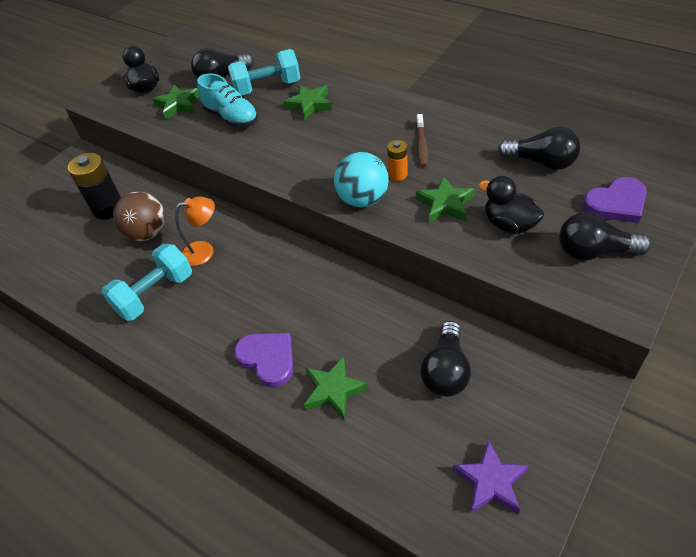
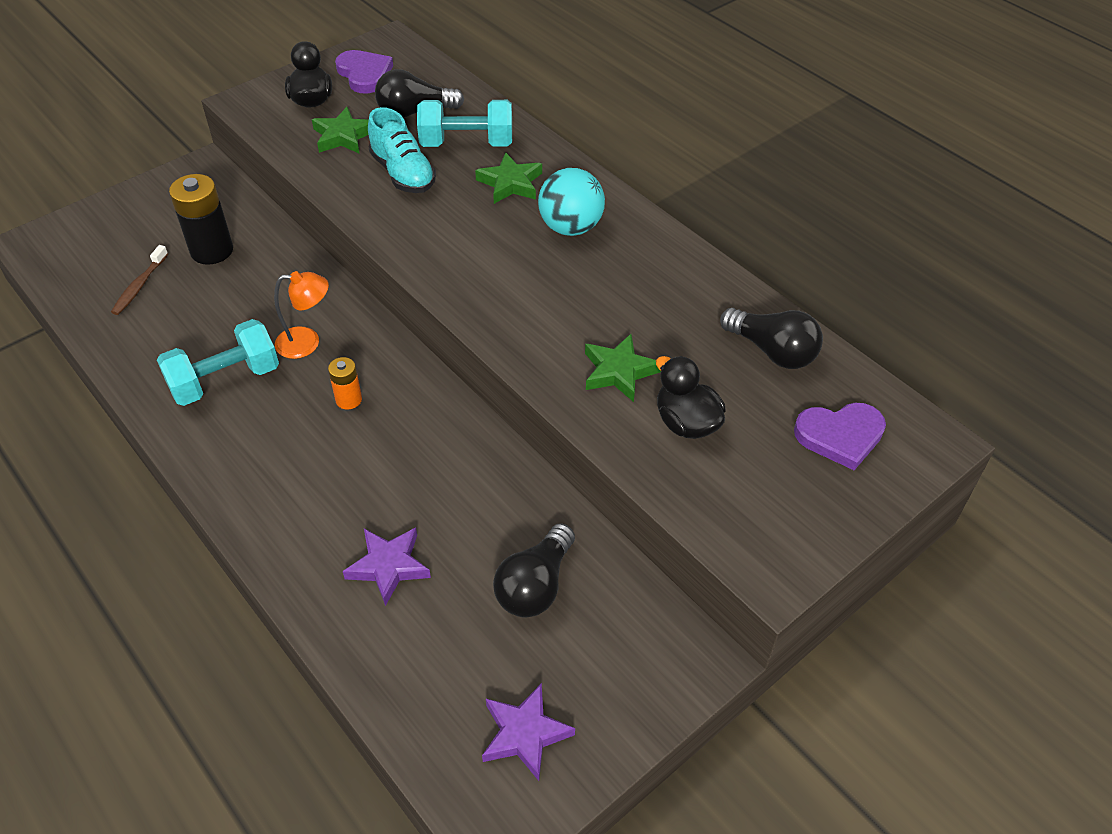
camera: 10 degrees right, 0 degrees up
(147, 233) = (247, 298): brown ball -> none
(268, 359) = (327, 503): purple heart -> purple heart (364, 74)
(334, 390) = (389, 566): green star -> purple star
(362, 199) = (518, 334): turquoise ball -> turquoise ball (570, 227)
(397, 174) = (578, 313): orange battery -> orange battery (348, 399)
(421, 145) = (628, 282): brown toothbrush -> brown toothbrush (139, 286)
(594, 252) = (775, 491): black light bulb -> none

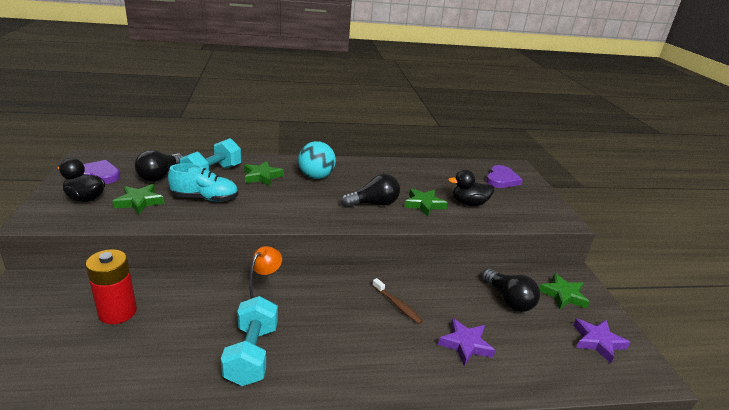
camera: 60 degrees left, 20 degrees down
(139, 286) = (98, 363): brown toothbrush -> brown toothbrush (397, 305)
(212, 250) = (117, 312): black battery -> red battery
(348, 399) = (326, 308): orange battery -> none
(616, 657) = (563, 295): none -> green star
(772, 351) = (444, 171): black light bulb -> black light bulb (373, 204)

